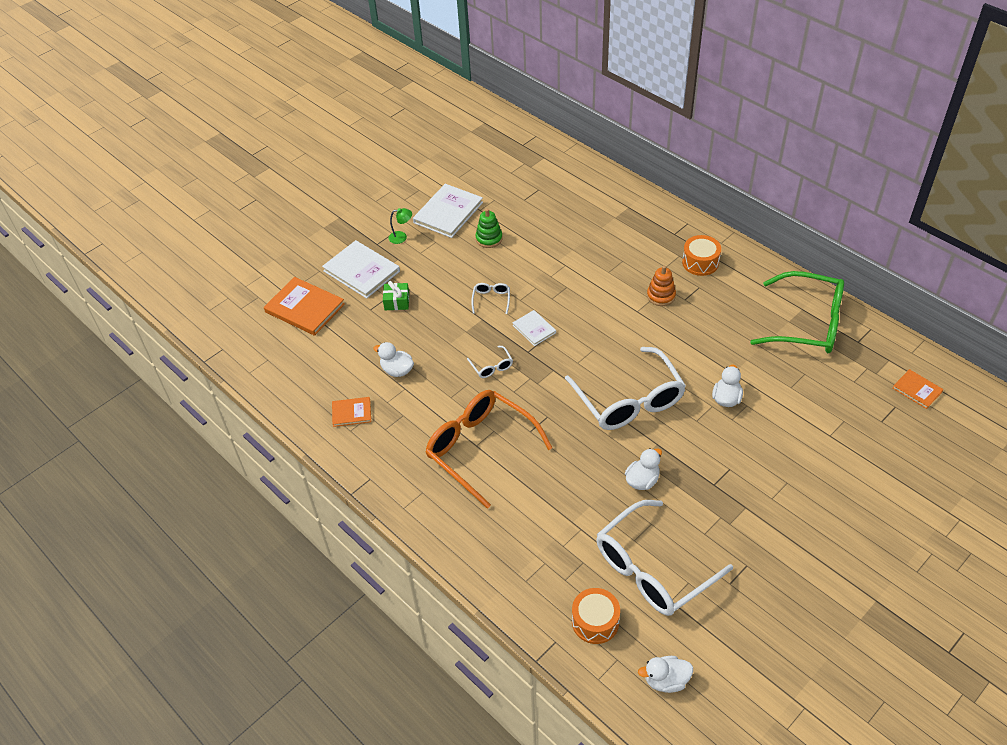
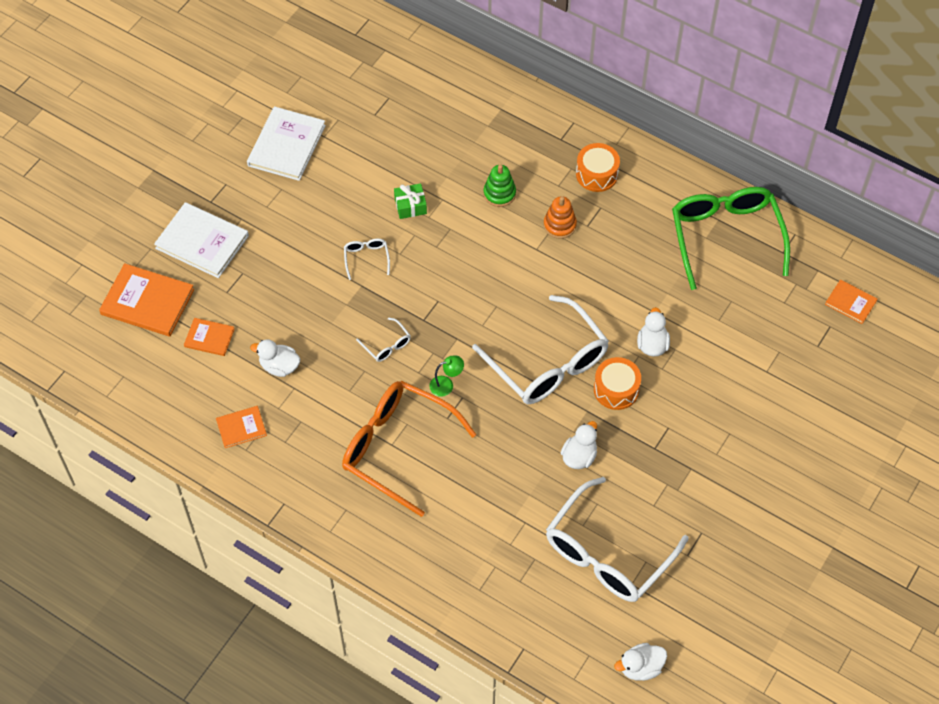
camera: 15 degrees left, 10 degrees up
(346, 341) = (209, 338): none -> orange book
(397, 301) = (255, 277): green gift -> green gift (410, 206)
(401, 237) = (238, 188): green lamp -> green lamp (446, 385)
(489, 239) = (344, 176): green stacking toy -> green stacking toy (499, 193)
(534, 329) = (424, 289): white book -> none
(595, 622) = (559, 620): orange drum -> orange drum (616, 389)
(807, 323) = (726, 237): green glasses -> green glasses turned 105 degrees counterclockwise

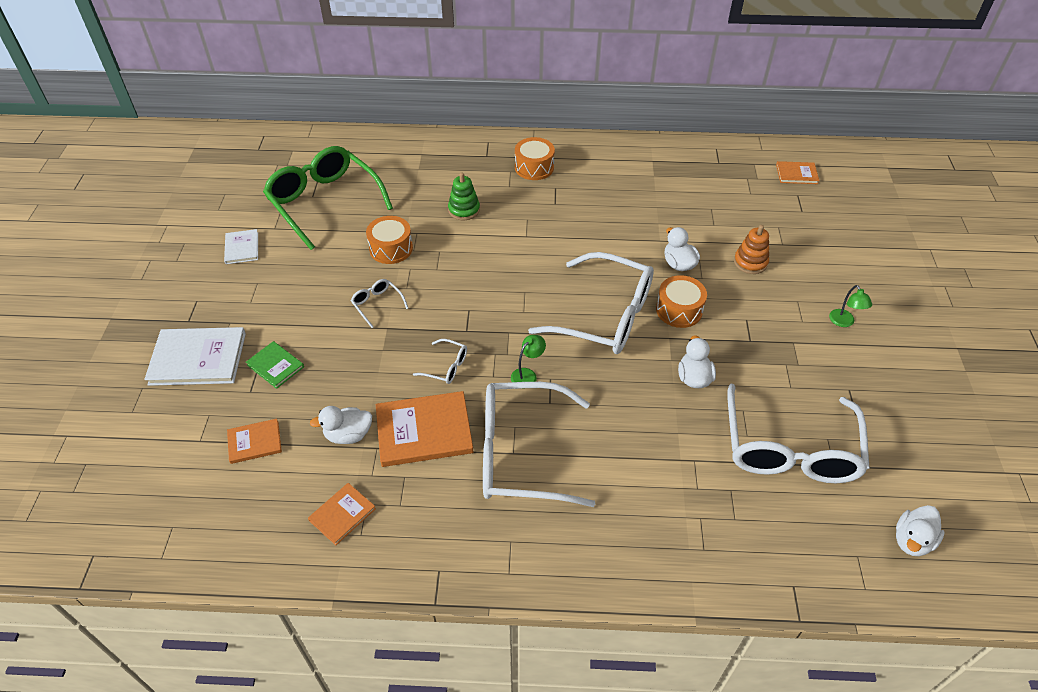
camera: 30 degrees left, 10 degrees down
(147, 302) = (164, 438): orange book -> orange book (424, 431)
(256, 278) = (275, 366): none -> green book
(287, 145) = (242, 248): white book -> white book, size x0.55
(398, 448) = (522, 453): orange glasses -> white glasses
(410, 206) = (391, 248): green gift -> orange drum
(559, 225) = (532, 212): orange stacking toy -> orange stacking toy (750, 262)
(726, 237) = (668, 169): green glasses -> green glasses (325, 203)
(753, 473) = (844, 322): none -> green lamp

